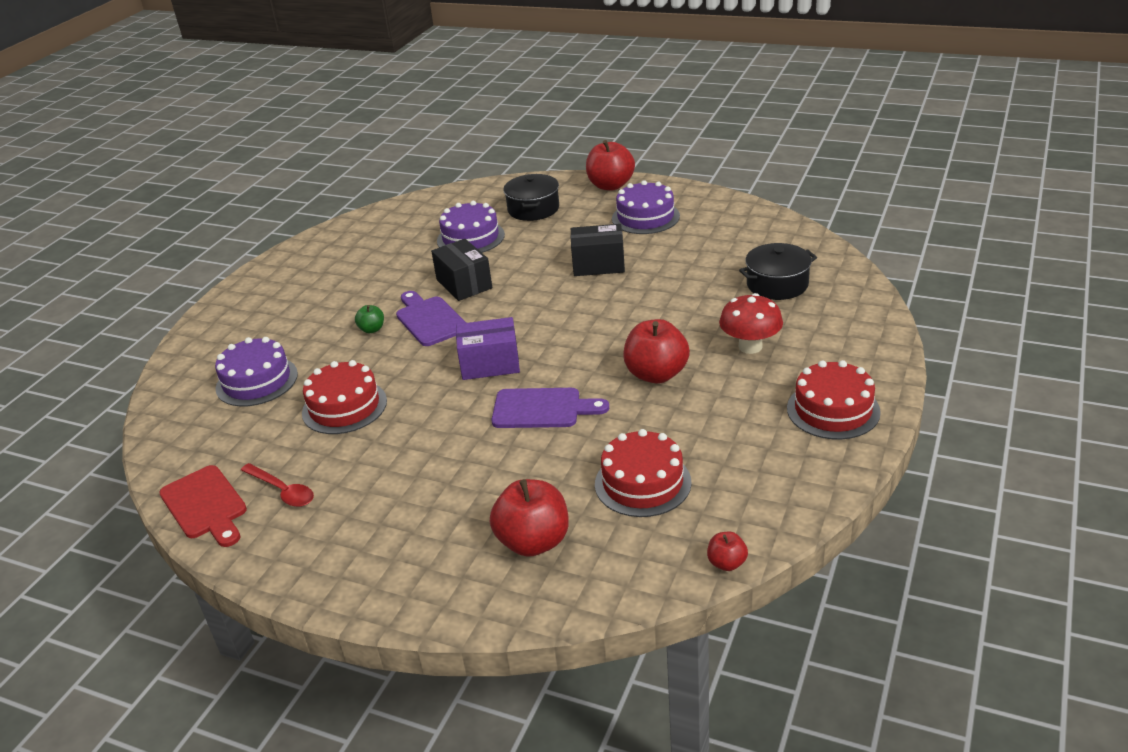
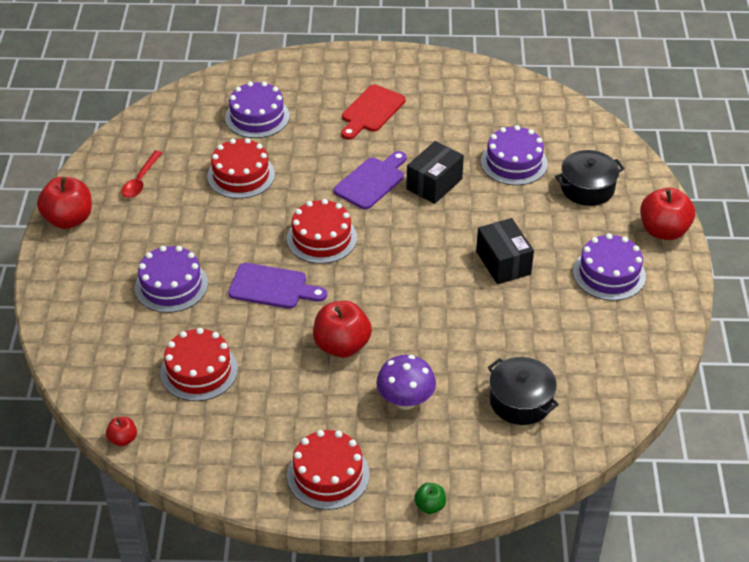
camera: 65 degrees right, 10 degrees up
(205, 505) = (117, 150): red cutting board -> red cutting board (371, 111)
(372, 329) = (345, 153): green apple -> green apple (430, 506)
(489, 488) = (171, 285): none -> purple cake
(490, 364) = (321, 238): purple box -> red cake
(533, 542) = (121, 326): red apple -> red apple (69, 219)
(542, 409) = (272, 287): purple cutting board -> purple cutting board turned 60 degrees counterclockwise
(750, 347) = (405, 400): red mushroom -> purple mushroom

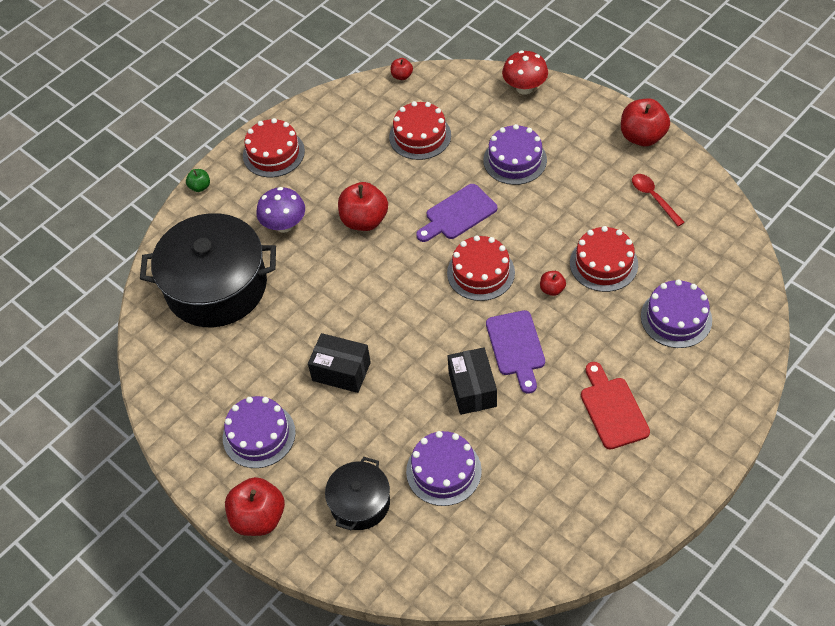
camera: 135 degrees right, 10 degrees up
(64, 330) = (524, 88): none -> red mushroom
(296, 190) = (552, 289): none -> red apple
(520, 401) = (216, 286): black pot -> black pot, size x1.93

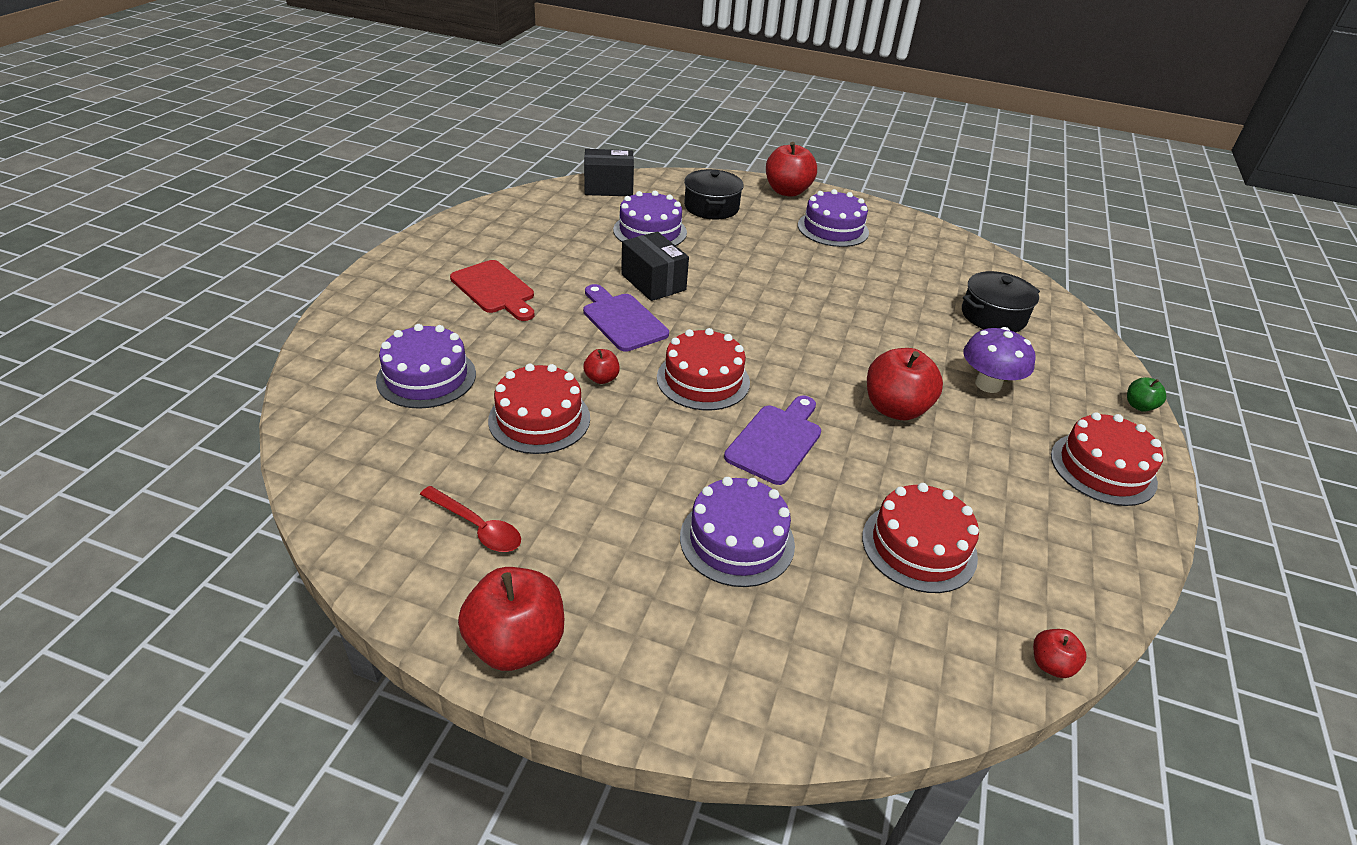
camera: 150 degrees right, 15 degrees down
(216, 286) = (993, 316): black pot -> black pot, size x0.52
(341, 371) = (796, 275): black box -> black box (608, 188)
(524, 88) = (797, 702): red mushroom -> none

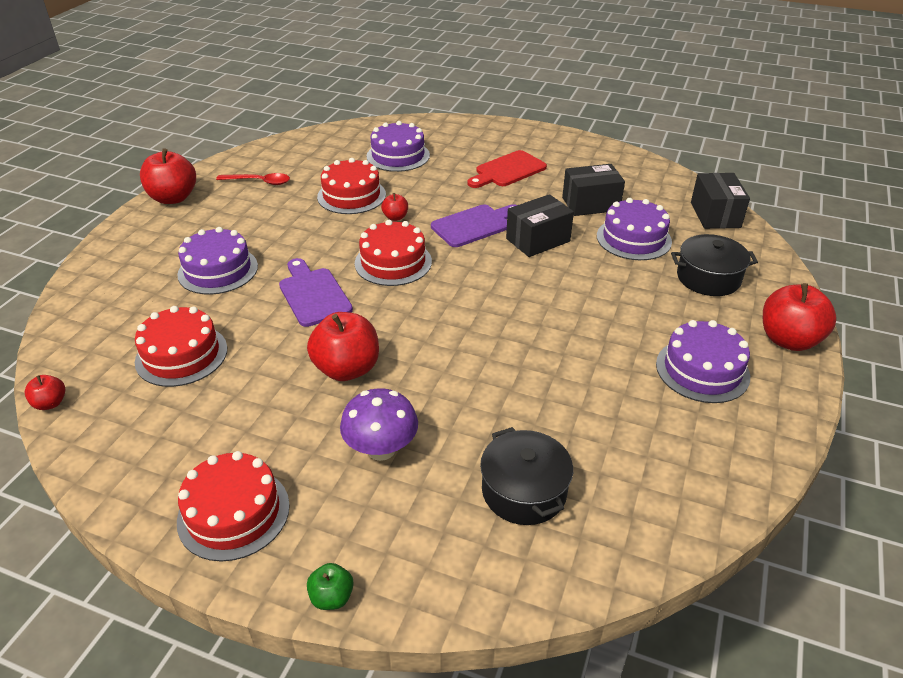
camera: 95 degrees right, 0 degrees up
(477, 527) = (259, 182): red spoon -> red spoon turned 120 degrees counterclockwise
(582, 245) = (590, 204): none -> black box
(776, 441) = (313, 294): purple cutting board -> purple cutting board turned 150 degrees counterclockwise

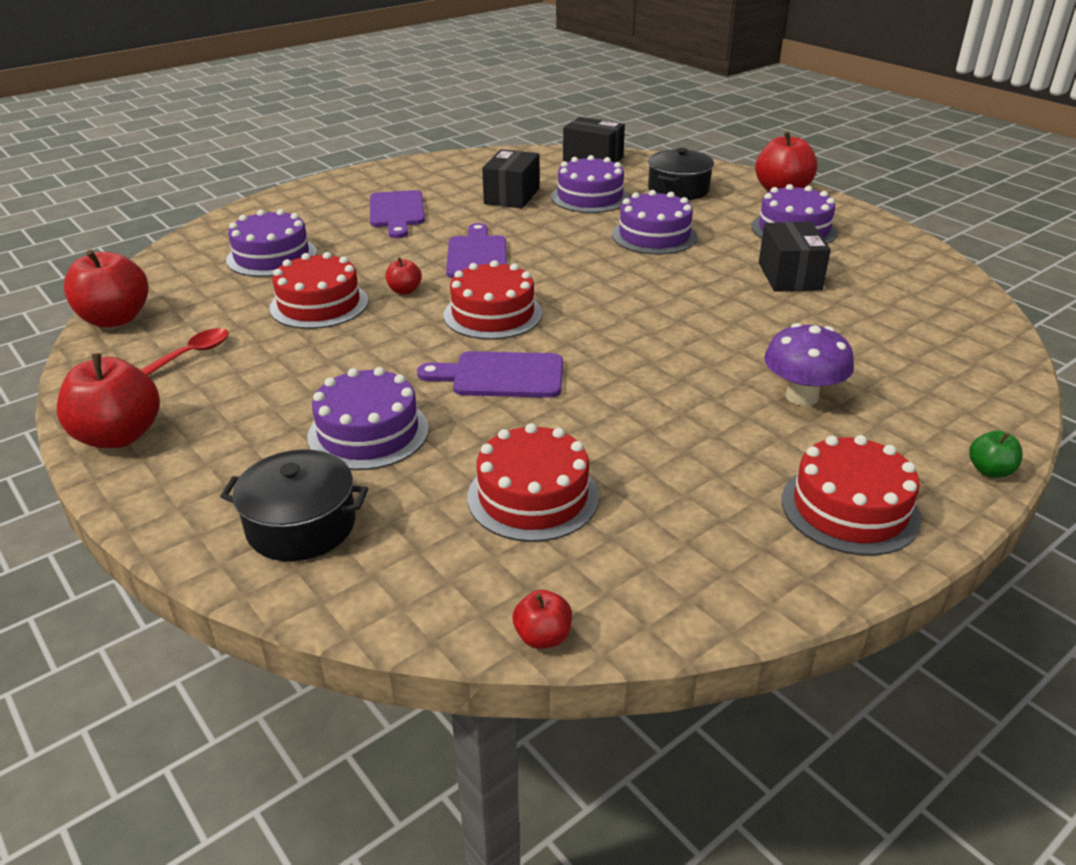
camera: 60 degrees left, 5 degrees down
(347, 369) = (660, 386): red apple -> red apple (115, 319)
(507, 170) = (397, 212): red cutting board -> purple cutting board
(524, 491) = (896, 341): black pot -> black pot (301, 525)
(538, 240) = (542, 234): black box -> black box (789, 276)
(595, 293) = (654, 236): none -> purple cake

